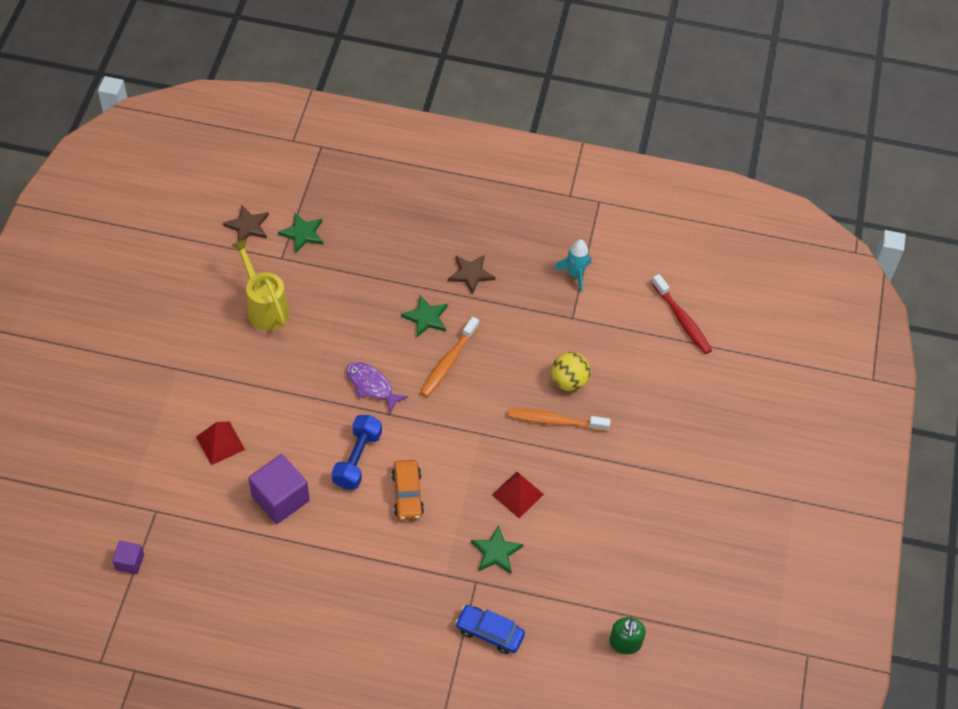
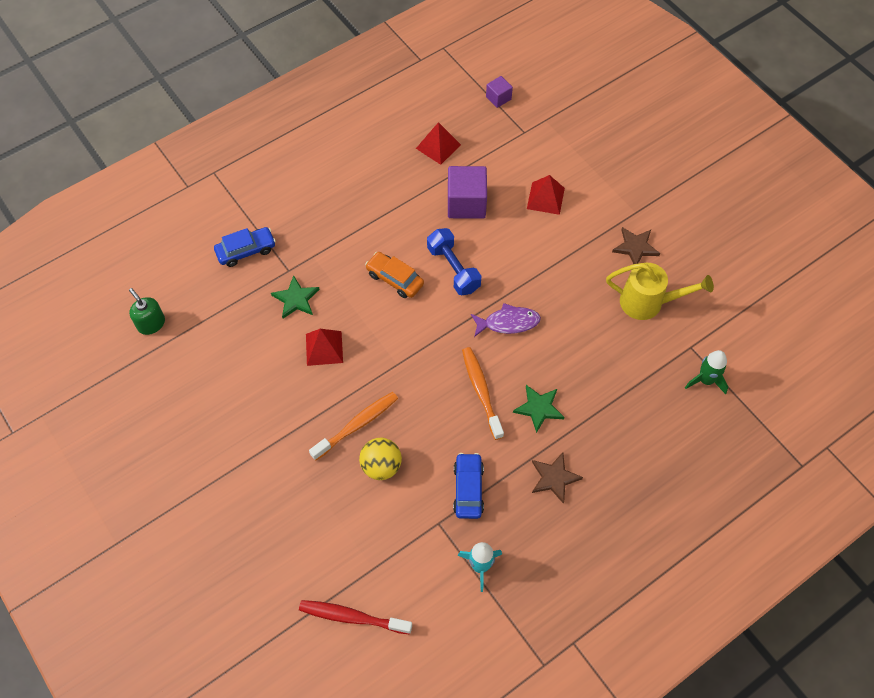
camera: 135 degrees right, 5 degrees up
(235, 569) = (438, 146): none -> red pyramid
(247, 226) = (746, 345): brown star -> brown star (635, 247)
(302, 233) = (705, 380): green star -> green rocket
(530, 317) = (468, 489): none -> blue car

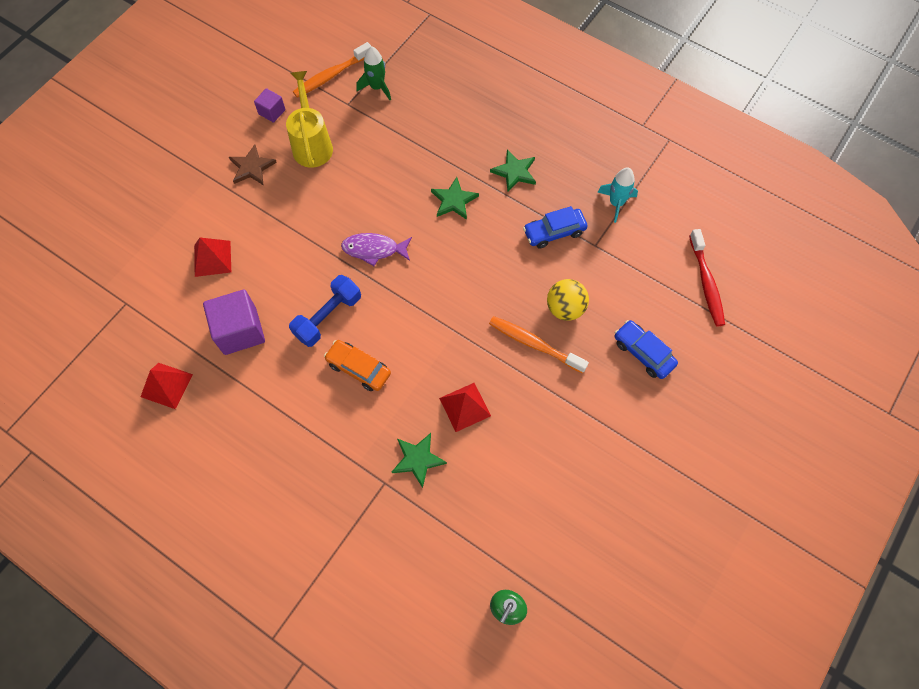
camera: 110 degrees left, 5 degrees up
(246, 251) = (374, 543): blue car -> blue car (643, 353)
(395, 279) = (359, 368): orange car -> orange car turned 105 degrees clockwise
(481, 391) = (455, 250): orange toothbrush -> orange toothbrush (331, 76)
(498, 98) = (79, 344): purple cube -> purple cube (272, 112)
(508, 322) = (374, 249): purple fish -> purple fish turned 60 degrees counterclockwise
(554, 478) = (514, 172): brown star -> green star

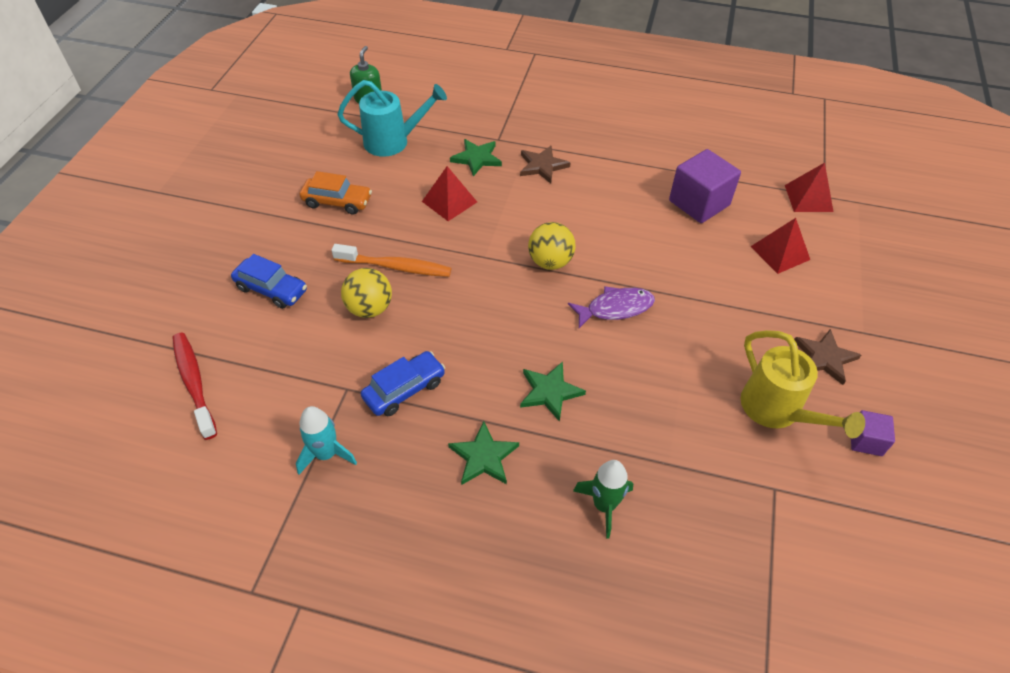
camera: 160 degrees right, 15 degrees down
(166, 385) = (728, 152): red pyramid -> red pyramid (808, 198)
(328, 317) = (623, 235): blue dumbbell -> none
(331, 76) = (833, 530): orange toothbrush -> none
(357, 426) = (542, 166): none -> brown star
(359, 368) = (566, 204): orange car -> orange car (337, 202)
(377, 87) = (752, 532): green rocket -> green rocket (604, 505)
(403, 308) = (550, 262): none -> yellow ball
(497, 516) = (393, 142): none -> turquoise watering can

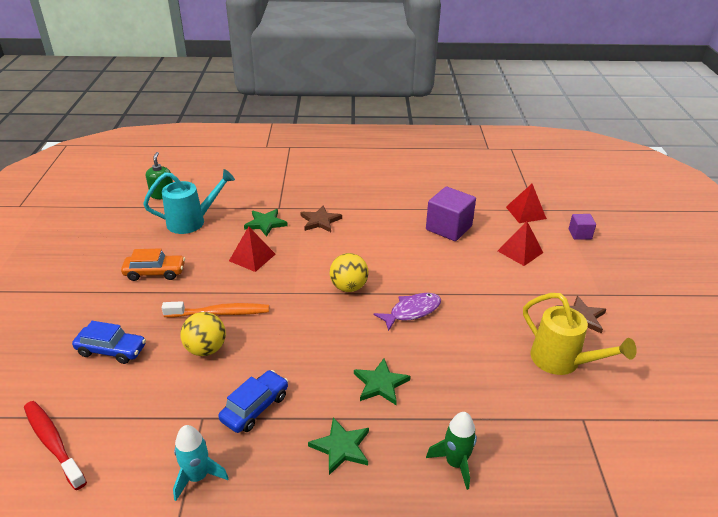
camera: 15 degrees left, 15 degrees down
(865, 440) = (634, 369): purple cube -> purple cube (580, 234)

